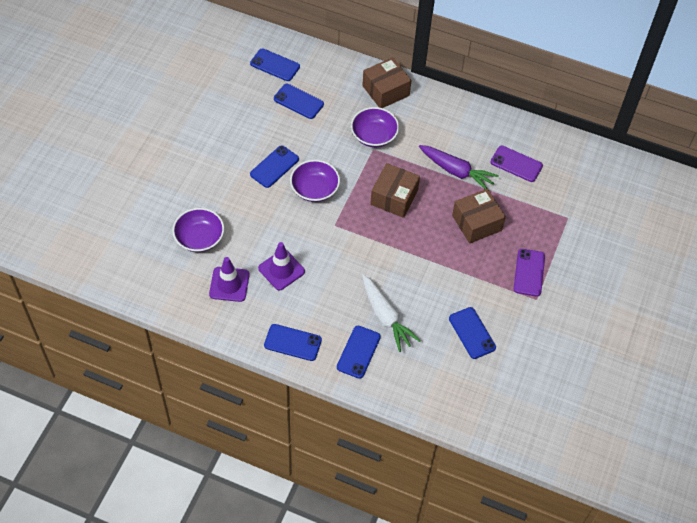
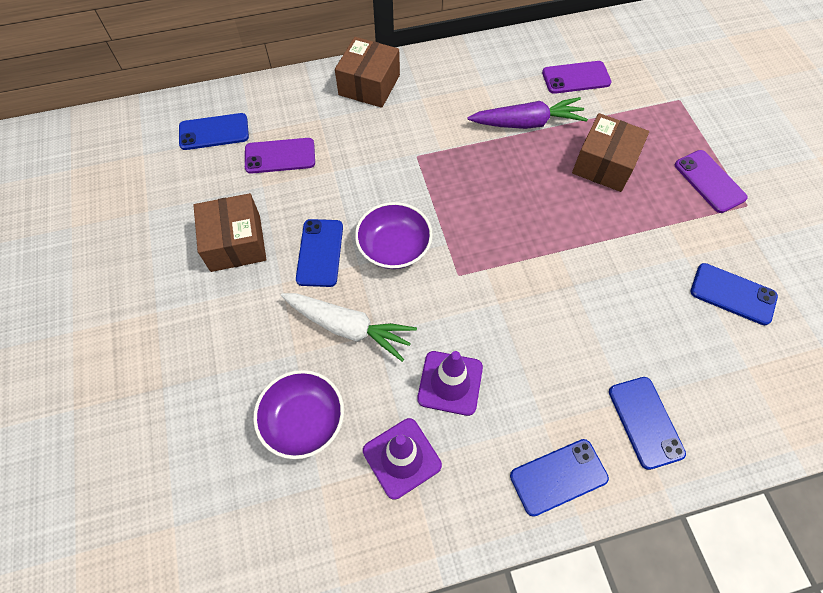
camera: 35 degrees left, 5 degrees up
(298, 101) = (280, 156): blue phone -> purple phone
(374, 136) = (403, 140): purple bowl -> none
(386, 317) = (628, 348): white carrot -> white carrot (348, 328)
(394, 197) = (492, 195): brown box -> brown box (235, 243)

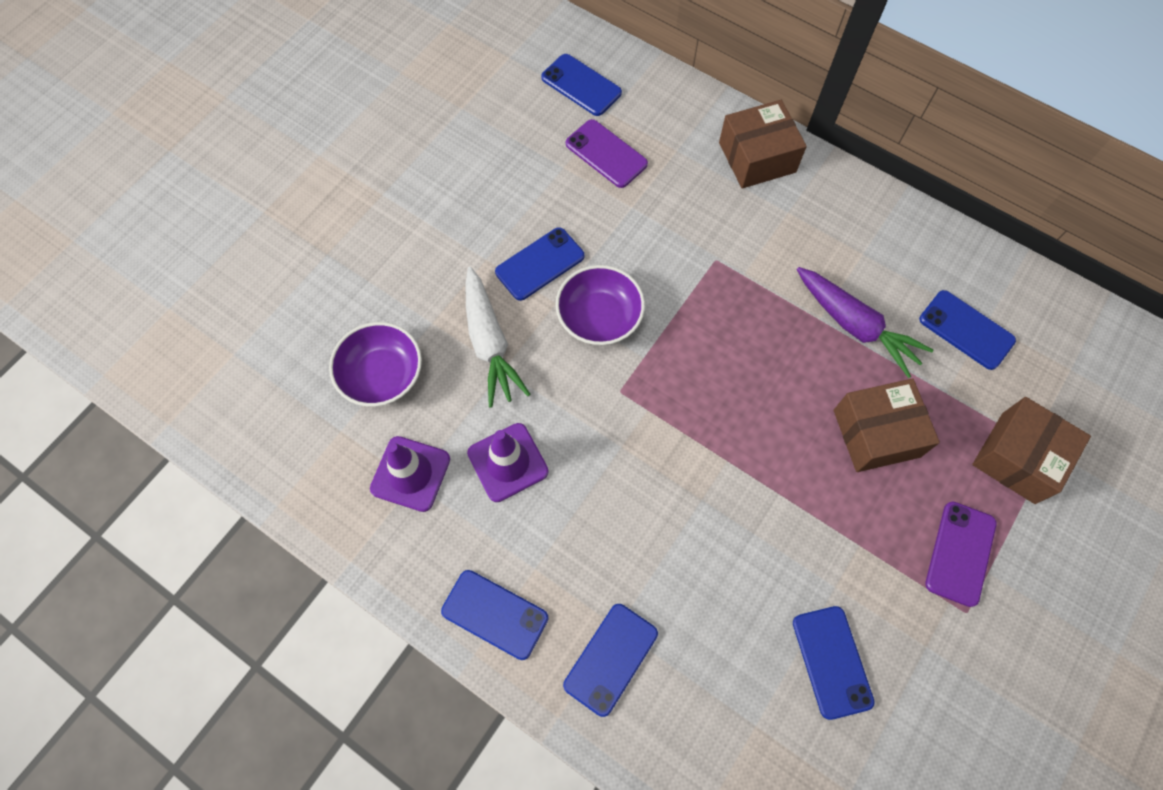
camera: 50 degrees right, 5 degrees up
(235, 243) = (491, 195): brown box -> brown box (1018, 457)
(576, 78) = (966, 330): purple phone -> blue phone

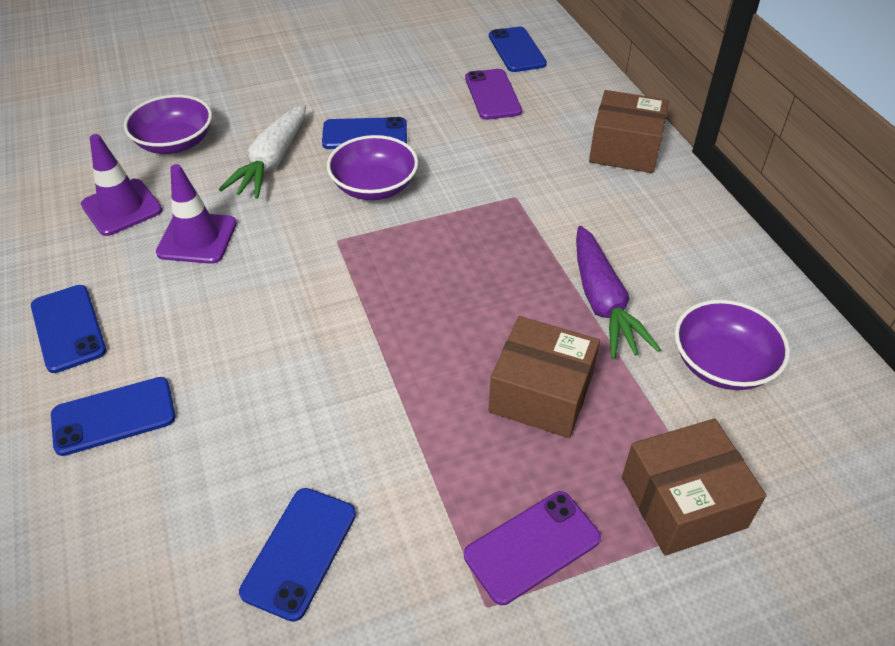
camera: 35 degrees right, 20 degrees down
(966, 330) = (722, 364): blue phone -> purple bowl

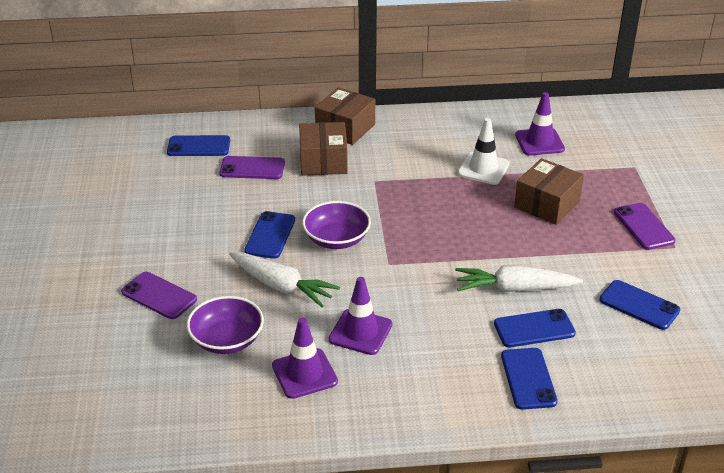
camera: 75 degrees left, 10 degrees down
(68, 328) = (438, 403): blue phone -> blue phone (534, 328)
(240, 85) = (159, 296): none -> purple phone
(311, 377) = (514, 288): none -> white carrot
(602, 302) = (483, 169): purple carrot -> white traffic cone
(683, 502) = (623, 176): brown box -> brown box (323, 161)
(722, 364) = (539, 142): purple bowl -> purple traffic cone

